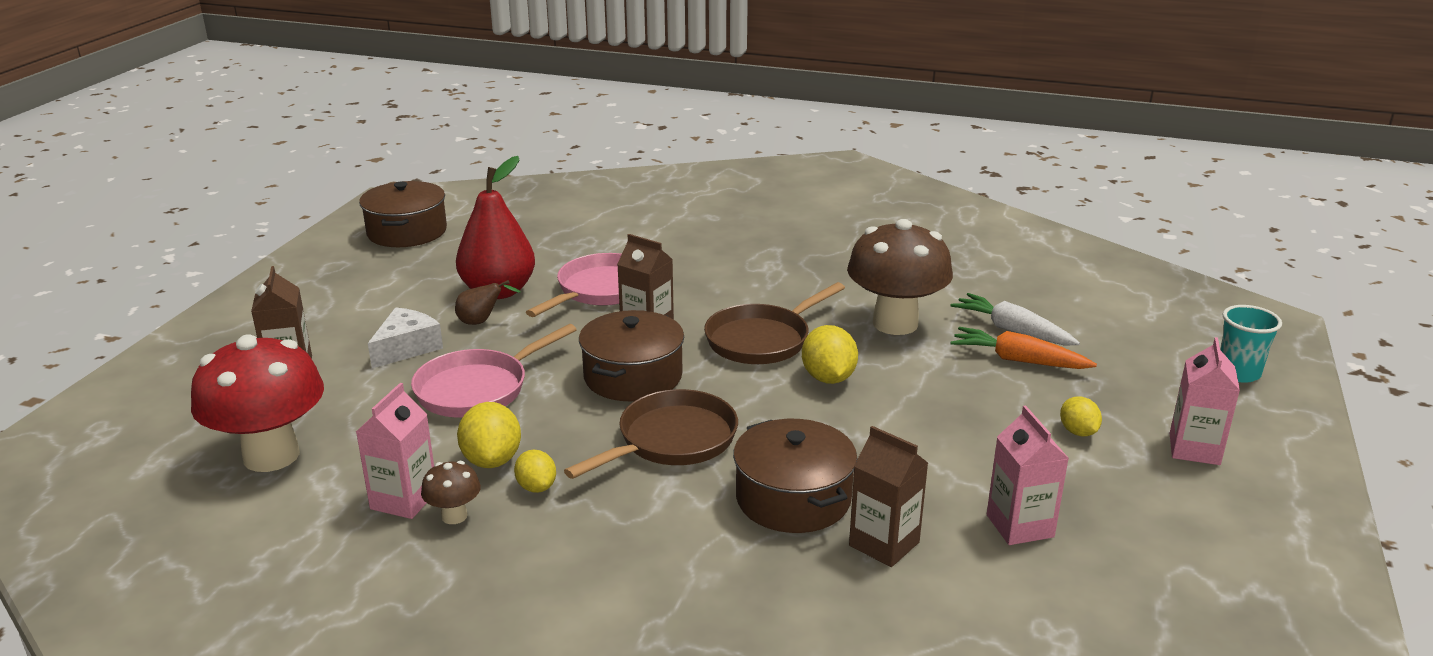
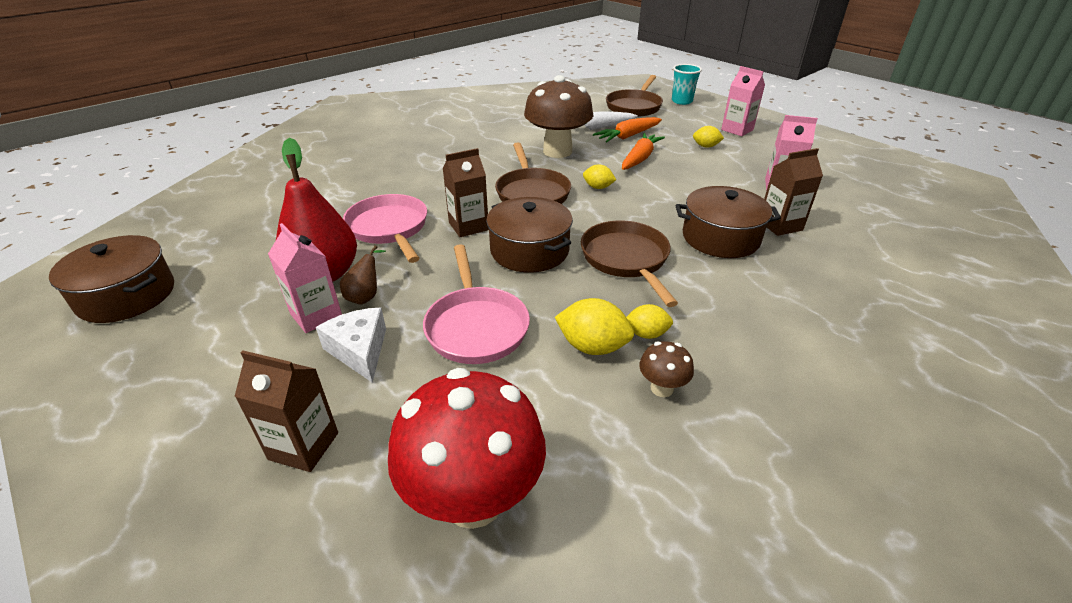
camera: 60 degrees left, 10 degrees up
(404, 500) = (620, 413): pink carton -> pink carton (316, 315)
(828, 378) = (598, 187): yellow lemon -> yellow lemon, size x0.63
(955, 387) = (640, 158): none -> orange carrot
(1142, 338) = (634, 106): none -> brown pan

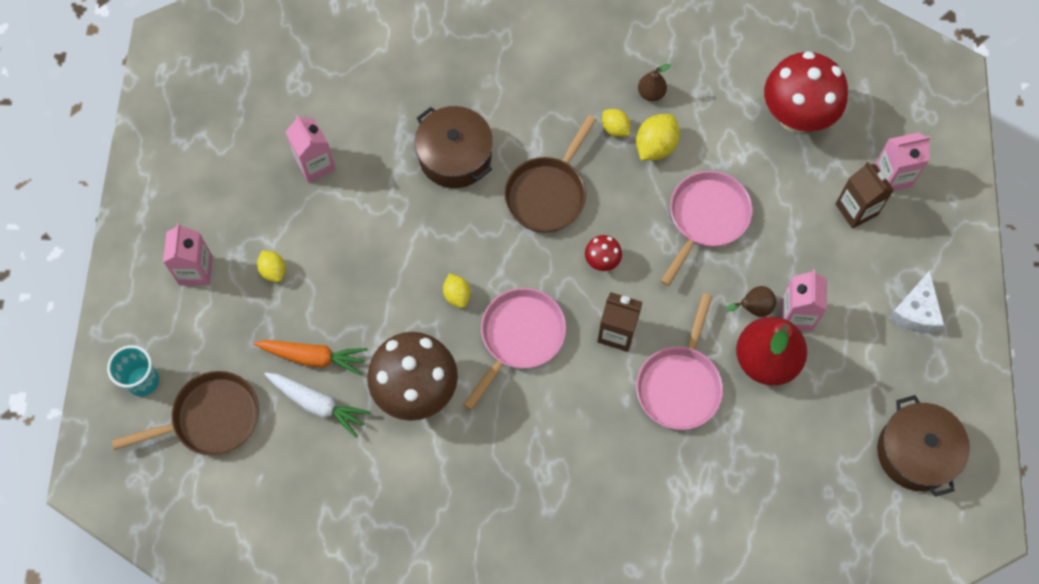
camera: 135 degrees left, 30 degrees up
(268, 527) = (892, 176): none -> pink carton
(359, 350) = (789, 257): white cheese -> white cheese (915, 312)
(529, 250) = (602, 261): brown pot -> red mushroom
(532, 193) = (519, 337): brown pan -> pink pan
(592, 347) = (655, 146): yellow lemon -> yellow lemon turned 60 degrees clockwise
(640, 158) = (361, 307): orange carrot -> none
(662, 388) = (651, 93): brown mushroom -> brown pear
(780, 225) = (394, 130): brown carton -> none

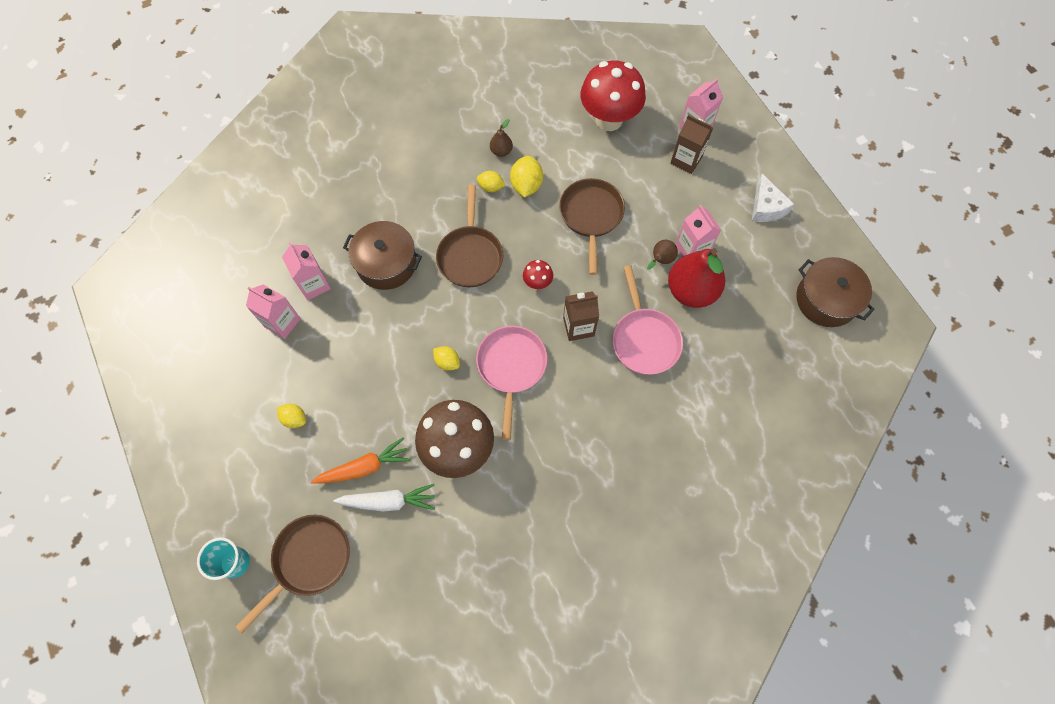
camera: 30 degrees left, 0 degrees up
(195, 270) = (230, 451): pink carton -> pink carton (314, 284)
(706, 218) = (591, 216): pink pan -> brown pan

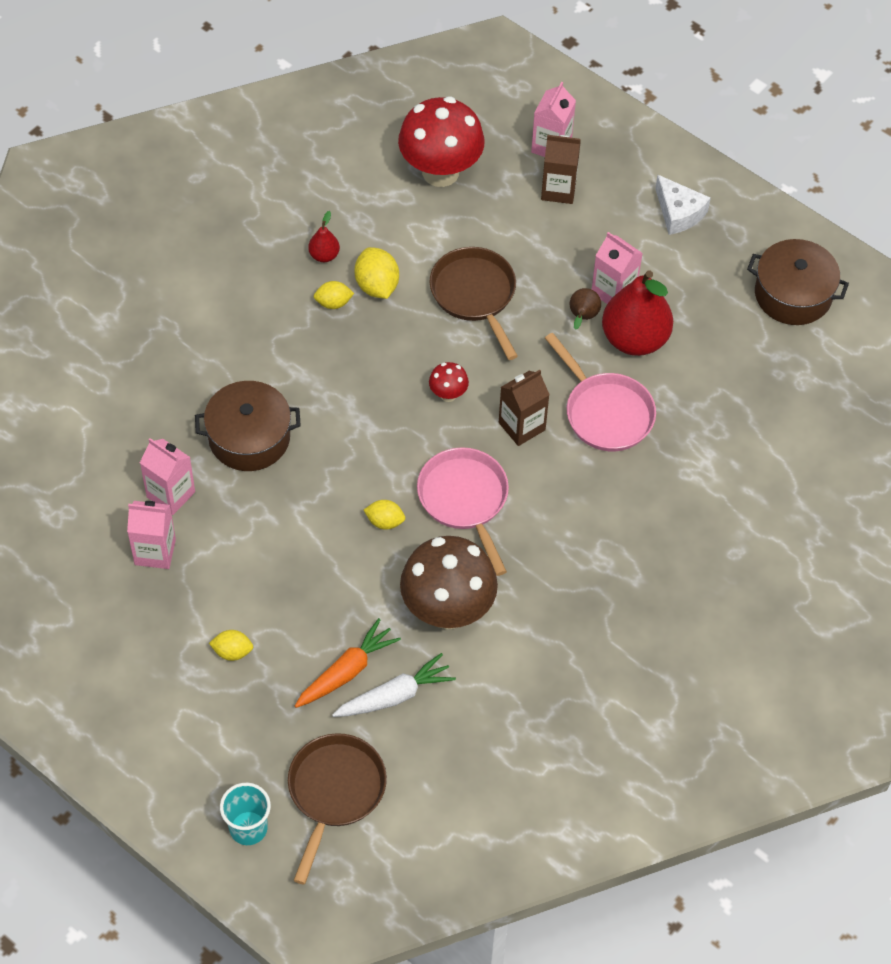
camera: 25 degrees left, 10 degrees down
(470, 255) = (349, 392): brown pan -> none
(501, 151) = (324, 255): brown pear -> red pear

